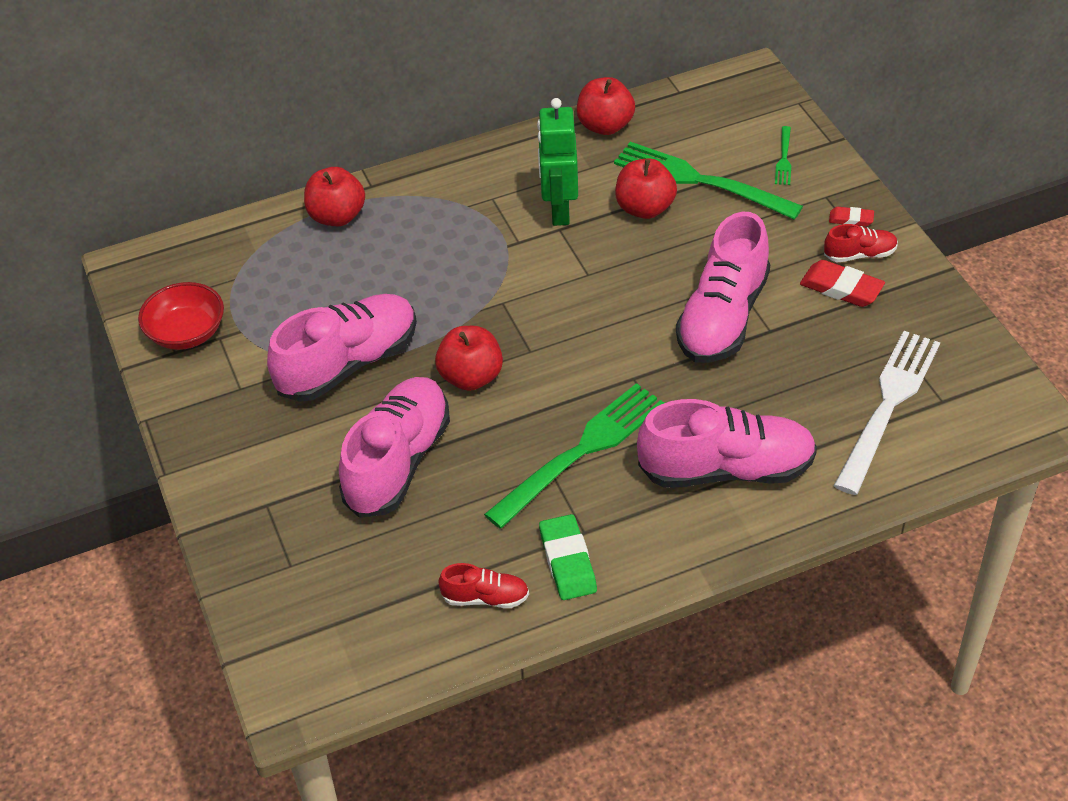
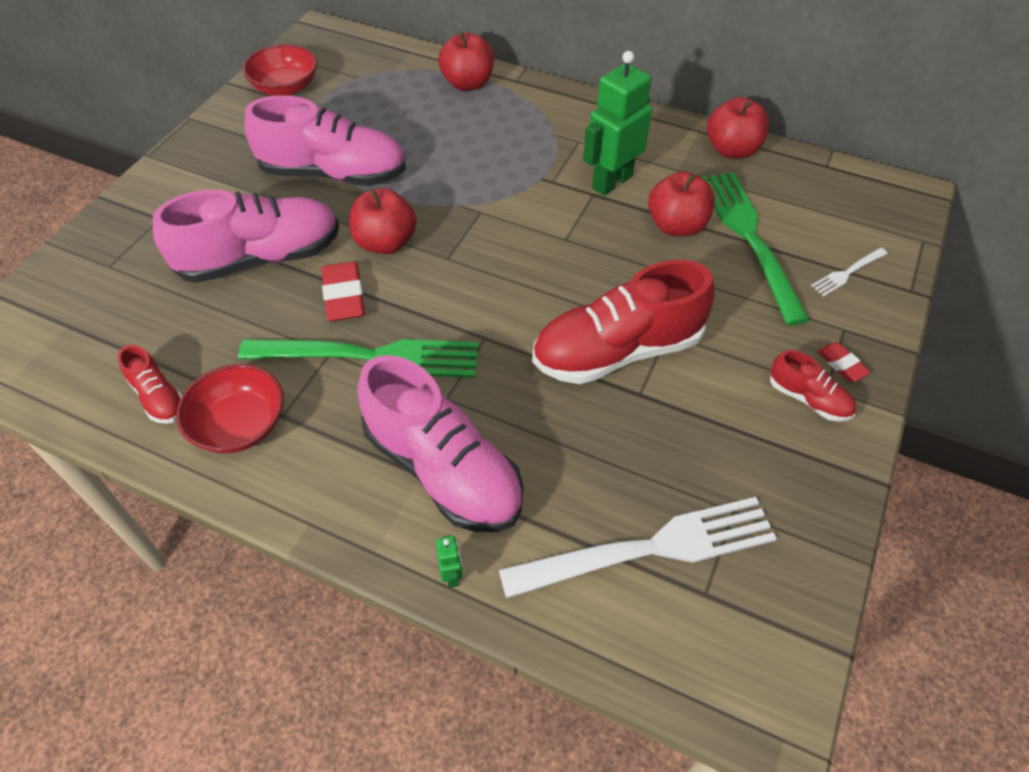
camera: 45 degrees right, 5 degrees up
(567, 561) = (240, 425): green eraser -> red bowl
(723, 317) = (617, 351): pink shoe -> red shoe
(784, 158) = (847, 273): green fork -> white fork
(813, 513) = (452, 575): none -> green robot
(841, 288) = (751, 412): red eraser -> red eraser (344, 295)

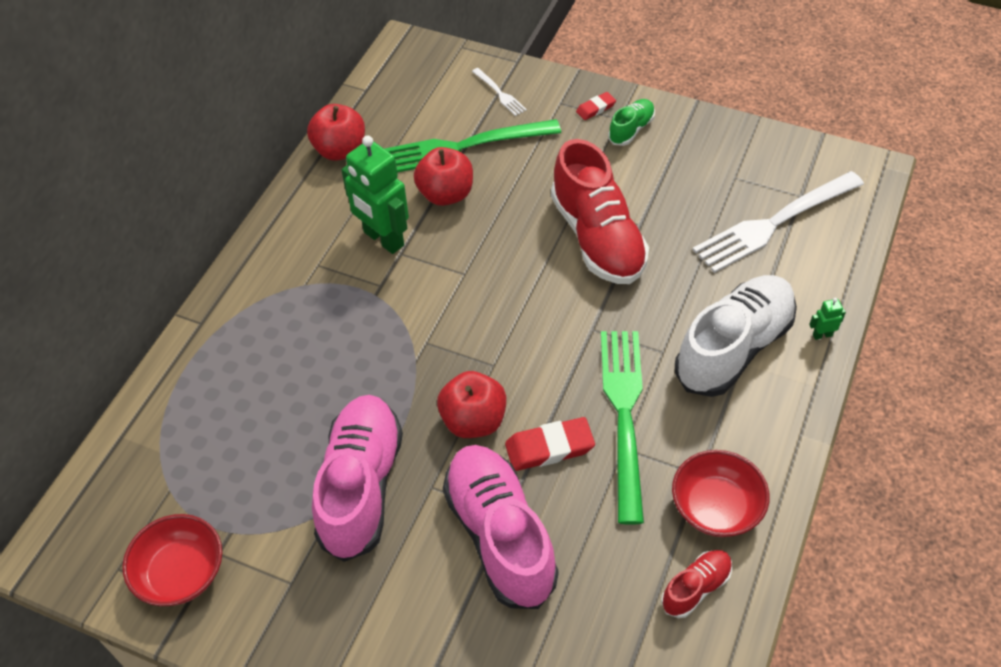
camera: 90 degrees left, 0 degrees up
(443, 470) = (733, 348): pink shoe -> white shoe
(468, 84) = (201, 369): red apple -> none
(649, 548) = (774, 223): white fork -> white fork turned 105 degrees counterclockwise
(808, 399) = (631, 129): red shoe -> green shoe

